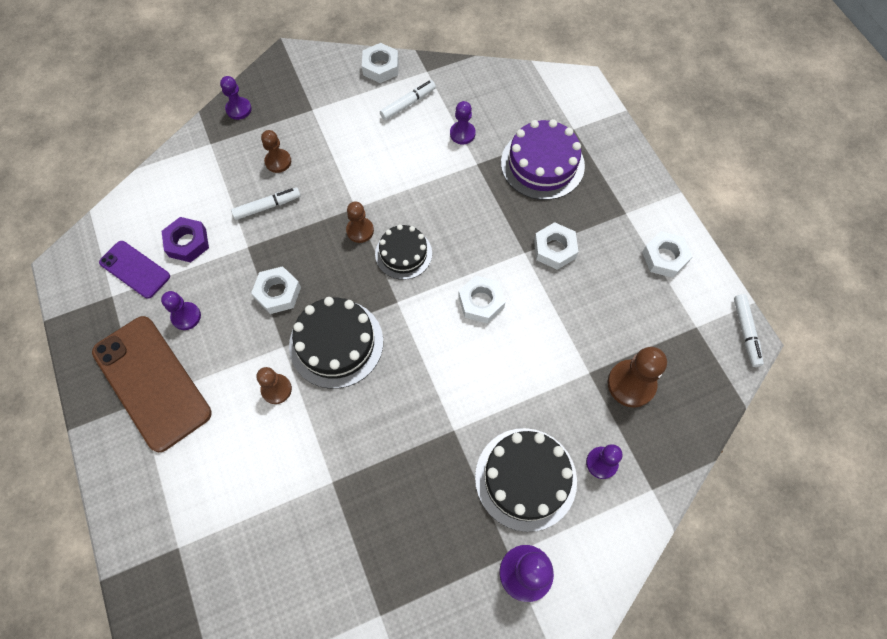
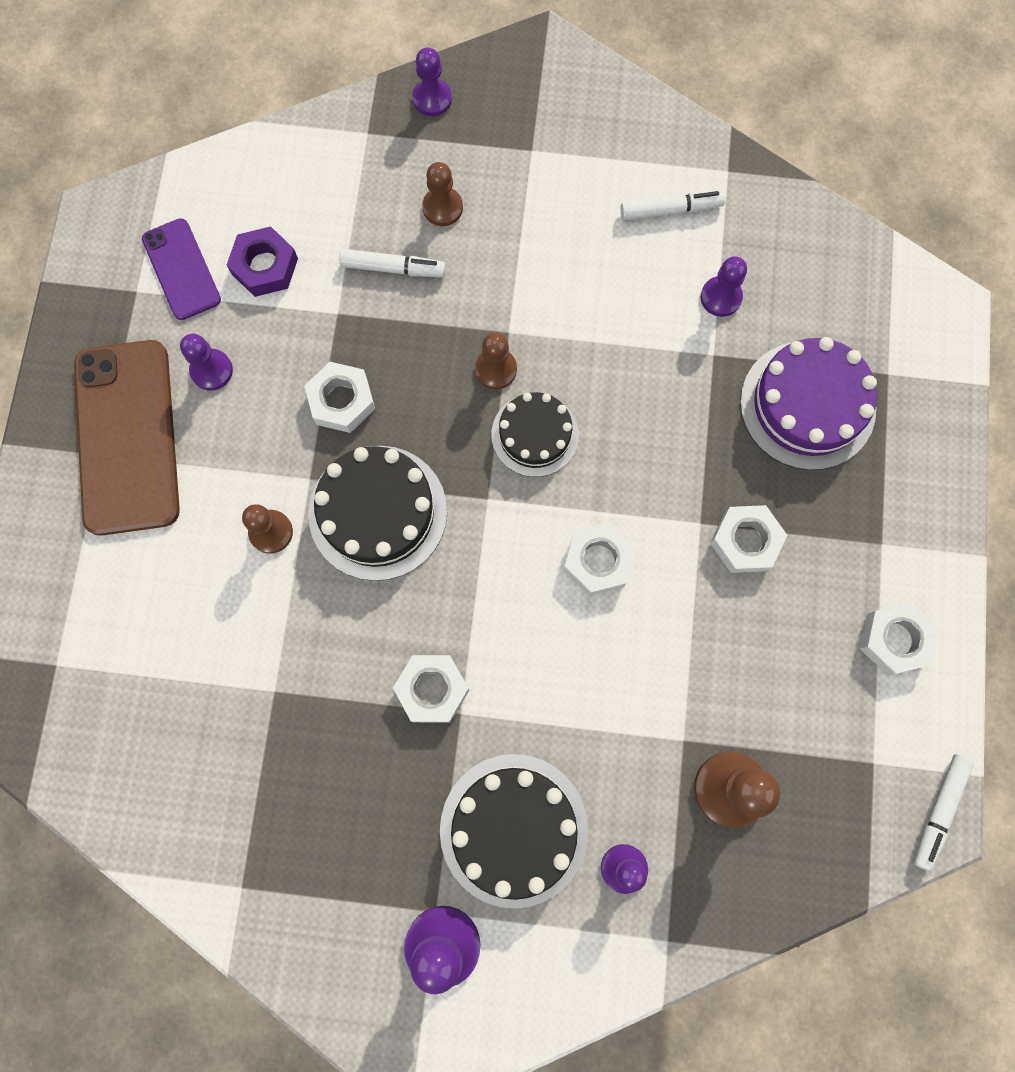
camera: 30 degrees right, 10 degrees up
(380, 67) = (665, 131): white nut -> white nut (432, 689)

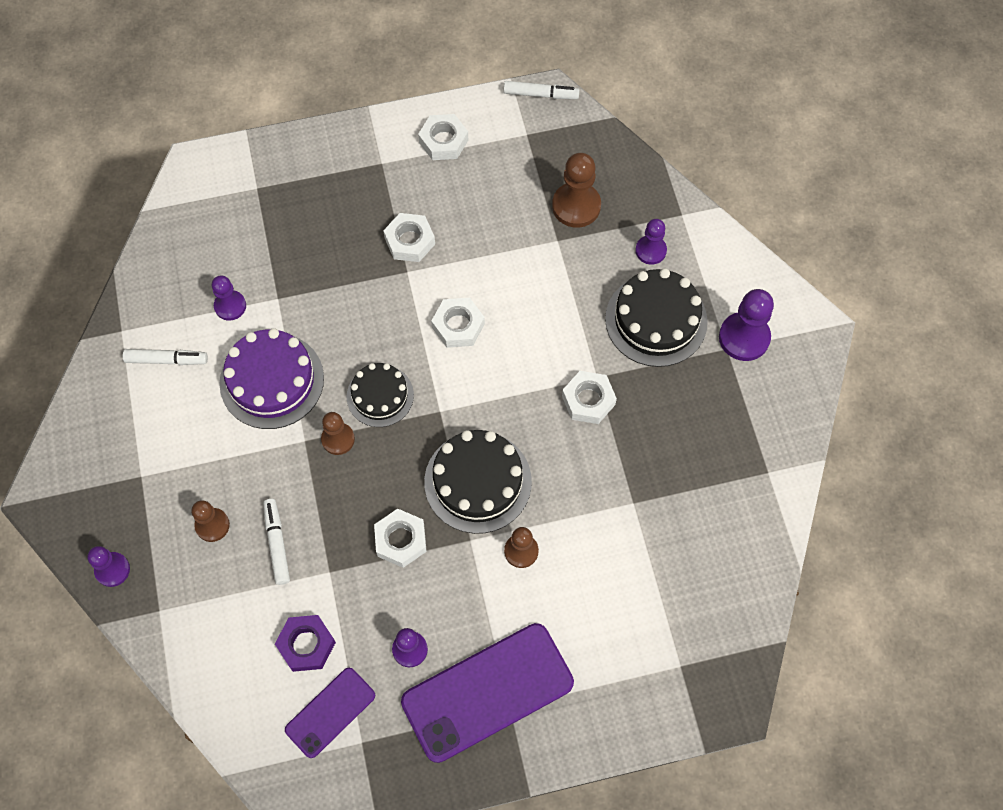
camera: 110 degrees left, 10 degrees down
(127, 437) = (487, 692): brown phone -> purple phone
(670, 210) = (166, 360): white marker -> white marker turned 120 degrees clockwise
(807, 405) = (297, 230): purple cake -> purple cake (272, 380)

